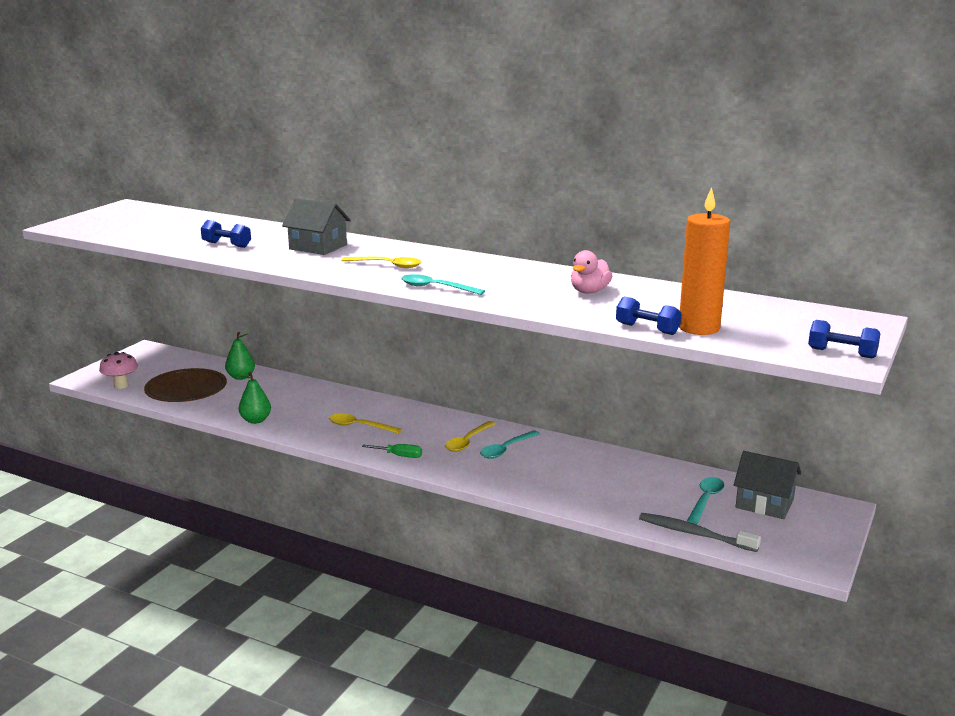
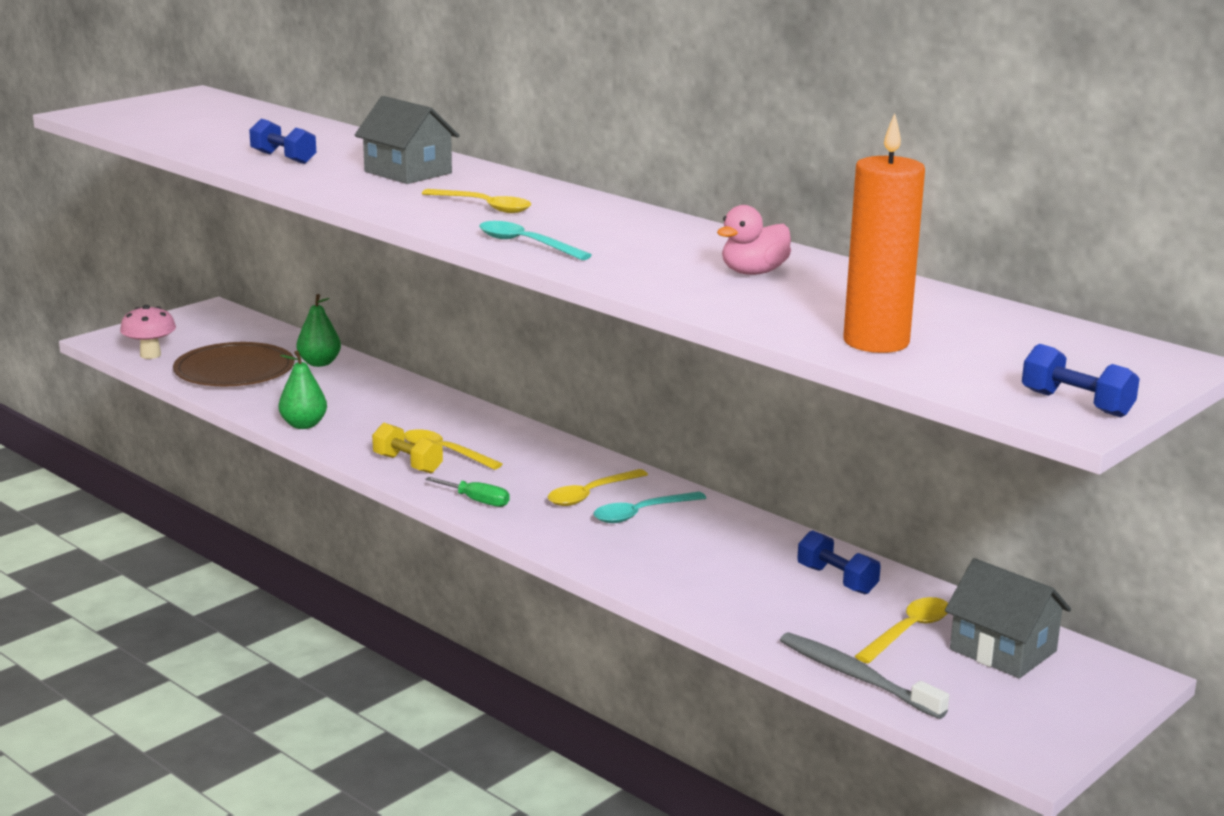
camera: 15 degrees right, 0 degrees up
(340, 437) = (407, 464): none -> yellow dumbbell
(647, 329) = (792, 334): blue dumbbell -> blue dumbbell (837, 580)
(706, 500) = (908, 631): turquoise spoon -> yellow spoon

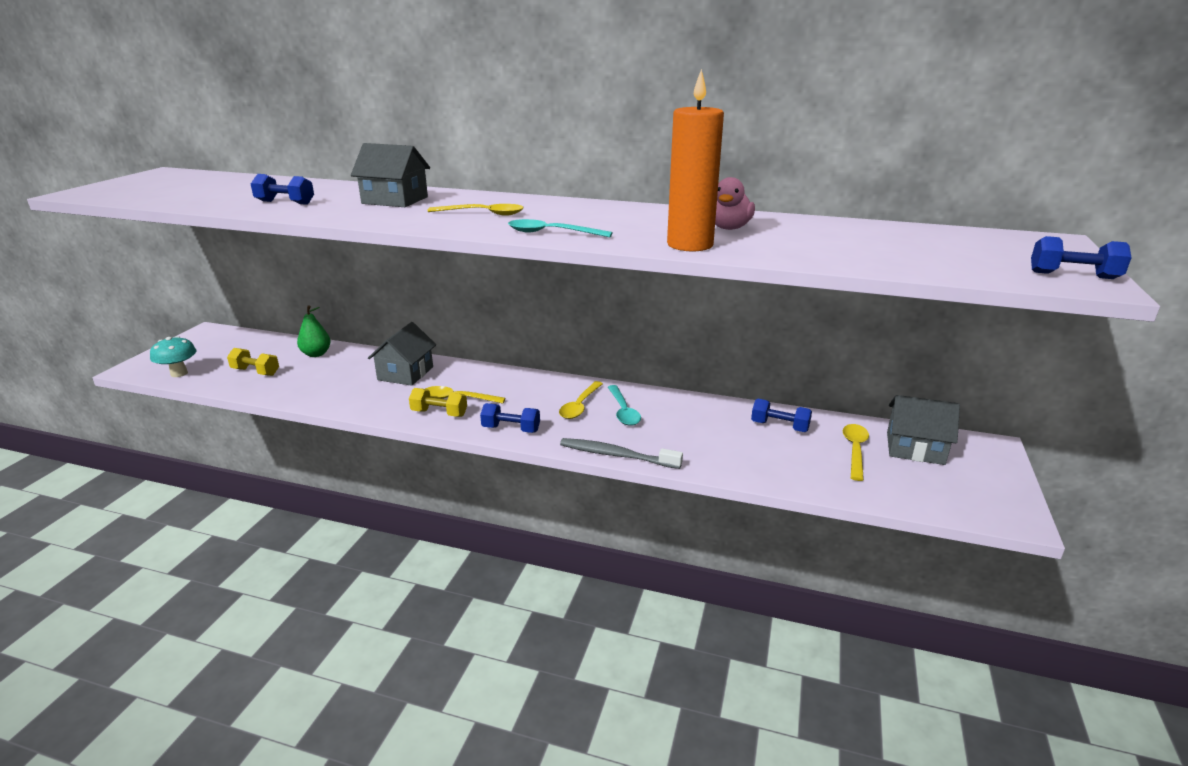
camera: 25 degrees left, 5 degrees up
(150, 355) = (179, 373): pink mushroom -> turquoise mushroom
(234, 370) = (255, 372): brown plate -> yellow dumbbell
(303, 425) = (339, 401): green pear -> none
(407, 409) = (405, 373): none -> grey house
(477, 501) = (511, 429): green screwdriver -> blue dumbbell
(641, 514) = (623, 411): turquoise spoon -> turquoise spoon turned 45 degrees counterclockwise
(856, 677) = (865, 493): grey toothbrush -> grey toothbrush (616, 455)
(876, 342) = (886, 258): orange candle -> orange candle (690, 245)

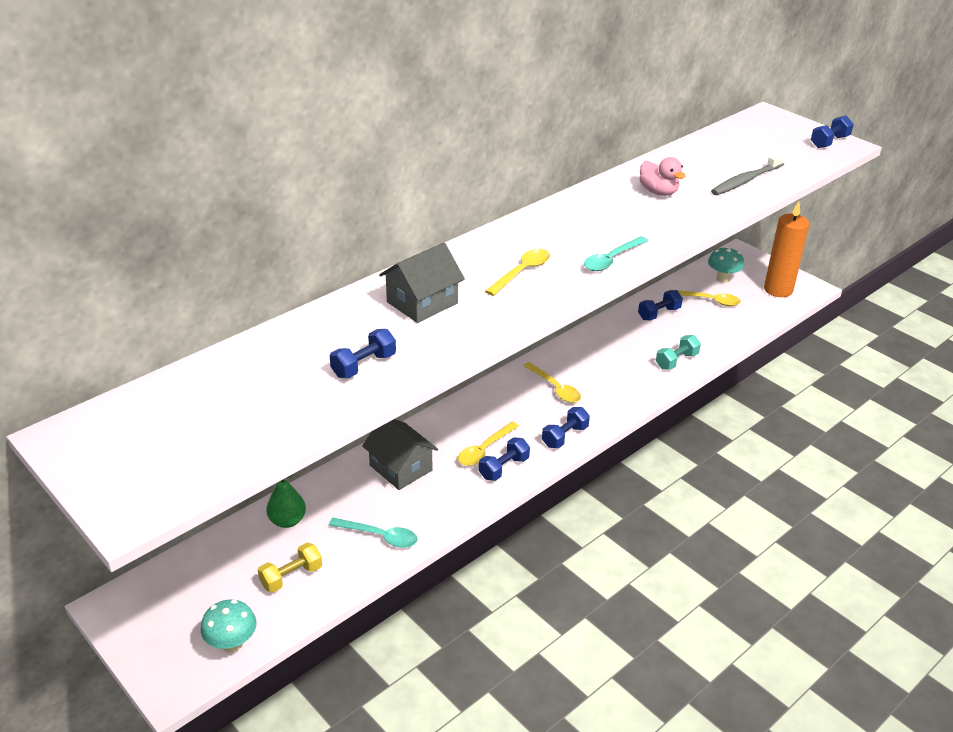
camera: 60 degrees left, 10 degrees up
(439, 413) = (504, 468): yellow dumbbell -> blue dumbbell
(616, 455) = (644, 399): grey toothbrush -> grey toothbrush (746, 180)
(623, 411) = (582, 371): turquoise spoon -> turquoise spoon (380, 536)
(690, 245) = (687, 220): orange candle -> orange candle (778, 290)
(708, 458) = (676, 361): none -> turquoise dumbbell
(855, 450) = (709, 301): yellow spoon -> yellow spoon turned 150 degrees clockwise
(915, 448) = (723, 279): grey house -> turquoise mushroom

